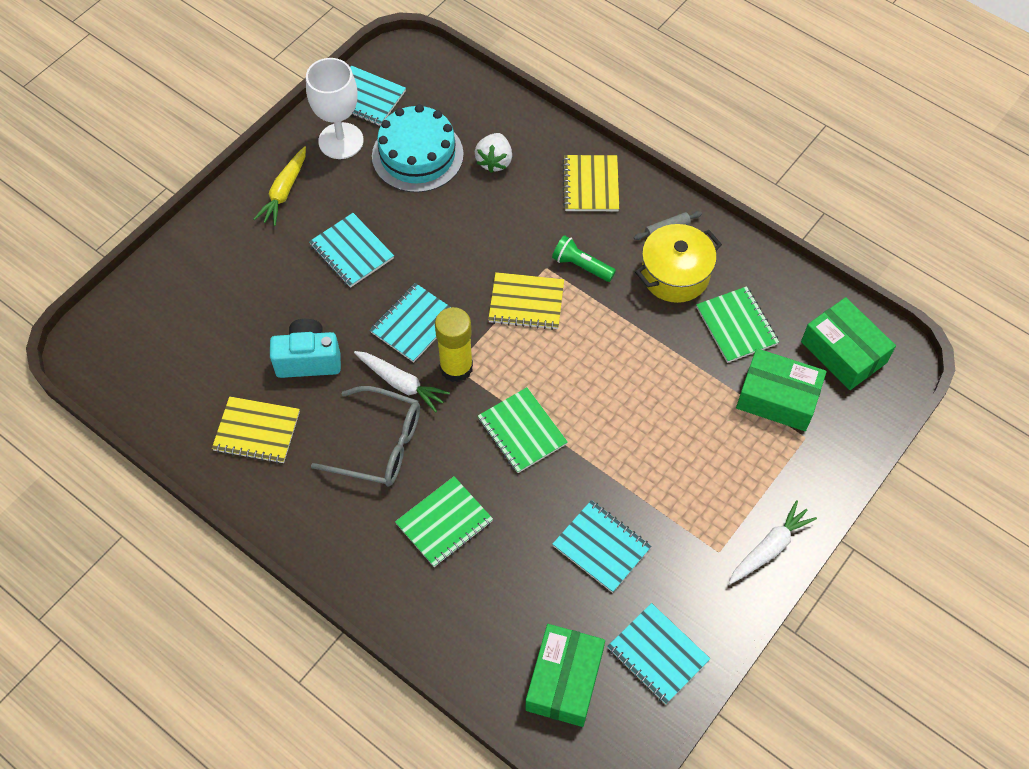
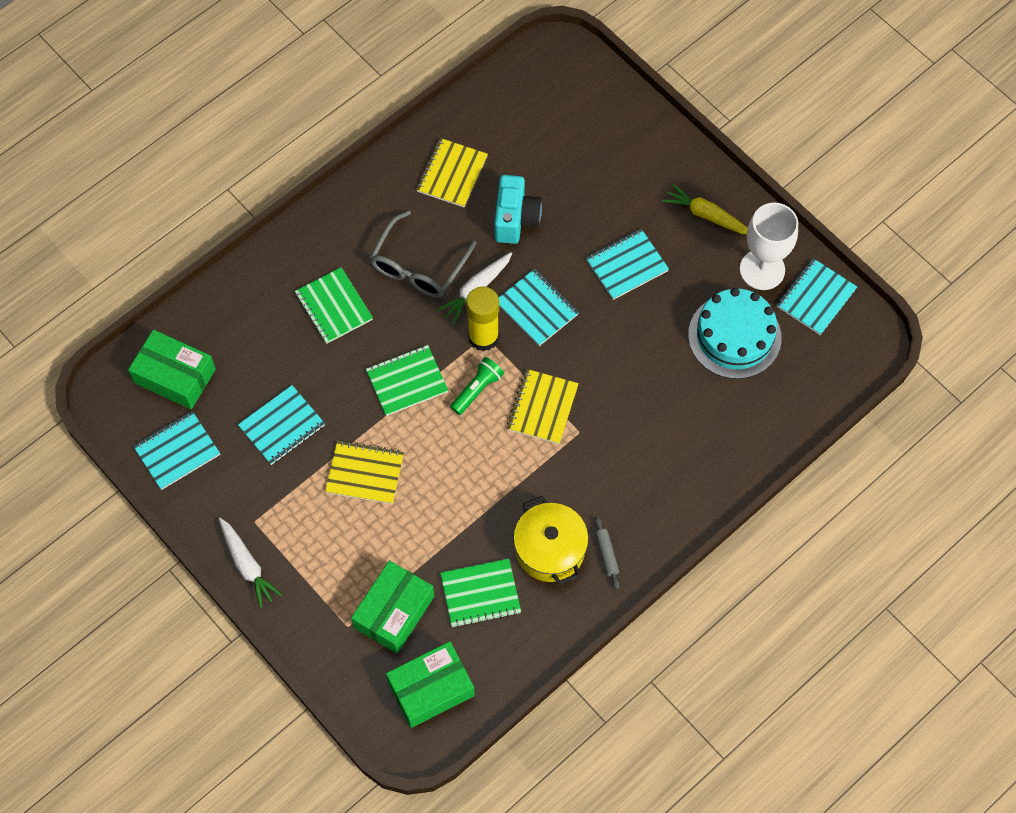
camera: 100 degrees right, 5 degrees up
(494, 161) = (716, 406): white strawberry -> none
(581, 266) = (576, 464): green flashlight -> green flashlight (477, 389)
(591, 185) = (673, 492): yellow notebook -> yellow notebook (365, 473)

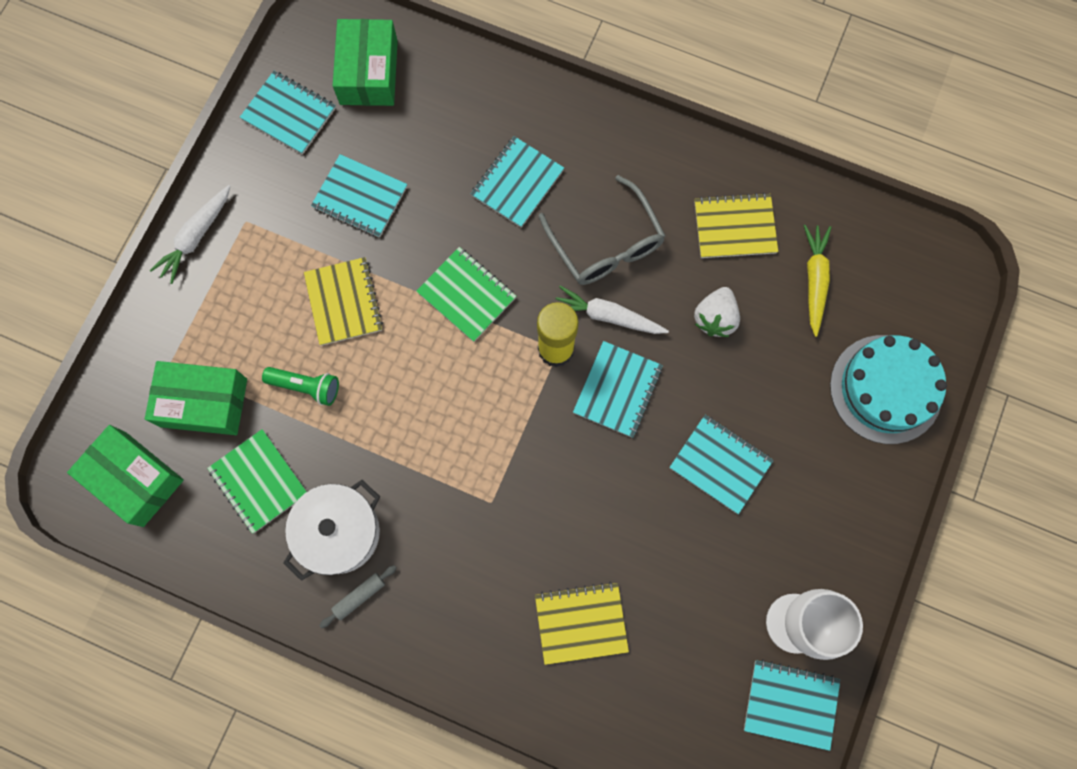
camera: 65 degrees right, 10 degrees up
(334, 307) = (517, 183): green notebook -> turquoise notebook
(418, 266) = (606, 244): grey glasses -> grey glasses turned 120 degrees counterclockwise
(477, 389) = (491, 371): green flashlight -> green flashlight (306, 387)
(515, 219) = (715, 318): turquoise camera -> white strawberry
(542, 407) = (502, 450): yellow notebook -> yellow notebook (581, 623)
(550, 550) = (339, 532): yellow pot -> white pot
(706, 215) = (832, 527): yellow carrot -> yellow carrot (814, 280)
(734, 336) = (692, 627): turquoise cake -> turquoise cake (885, 389)

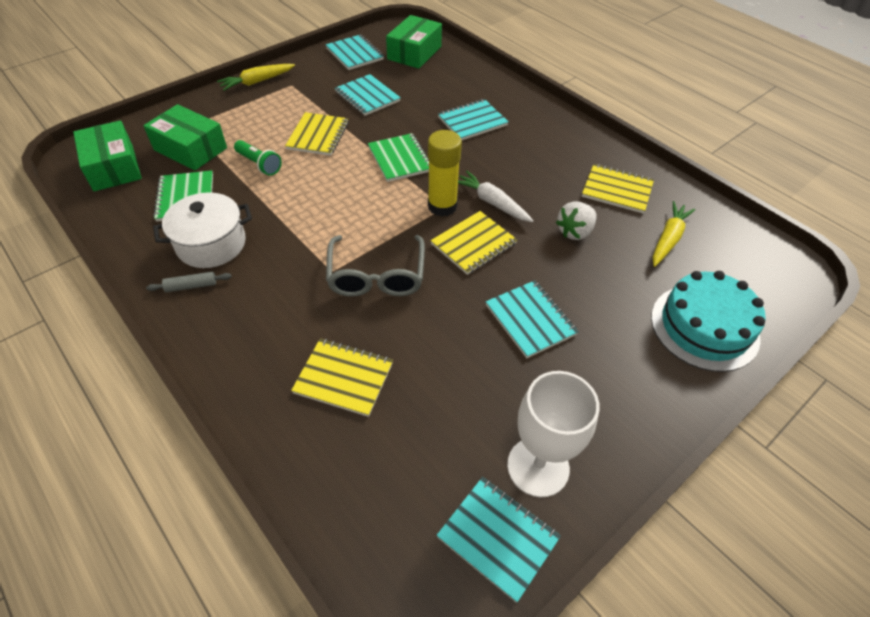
camera: 25 degrees right, 25 degrees down
(196, 237) = (257, 82): white carrot -> yellow carrot
(606, 244) = (515, 167): grey glasses -> grey glasses (376, 276)
(617, 390) = (473, 244): turquoise notebook -> yellow notebook

